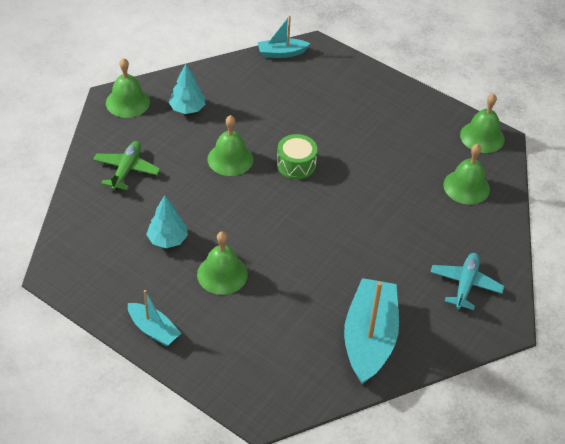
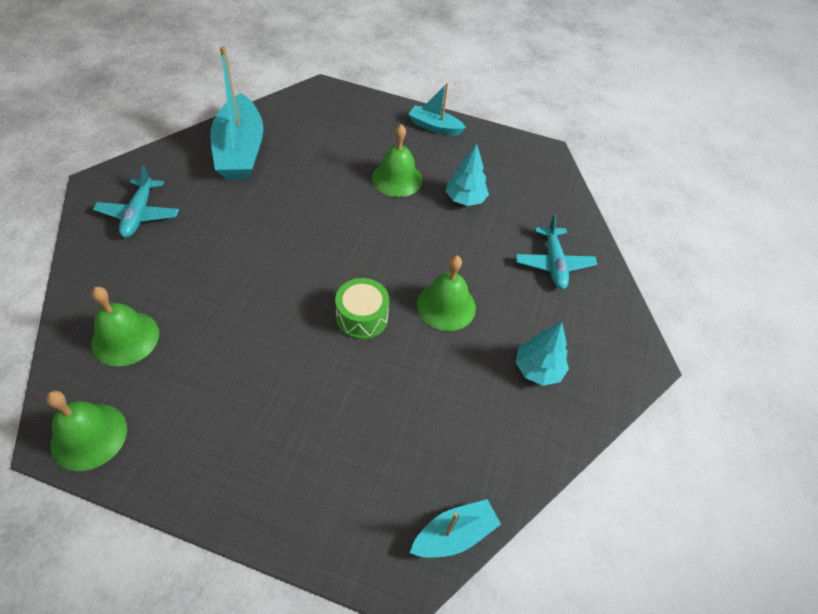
camera: 160 degrees right, 5 degrees up
(126, 170) = (553, 263): green plane -> turquoise plane
(127, 102) = (618, 359): green bell -> none

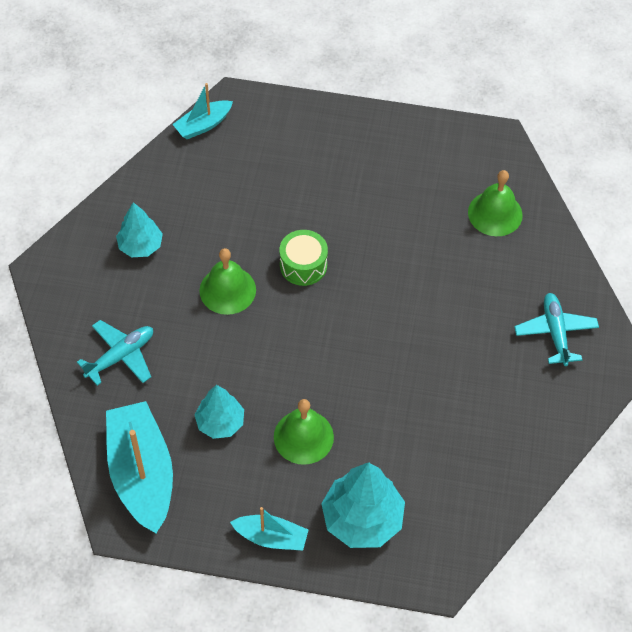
camera: 175 degrees right, 5 degrees up
(89, 436) = (478, 143): green bell -> none
(240, 151) = (495, 440): turquoise boat -> turquoise boat (142, 473)
(365, 125) = (362, 519): none -> turquoise tree
(553, 263) = (120, 356): turquoise plane -> turquoise plane turned 60 degrees clockwise

